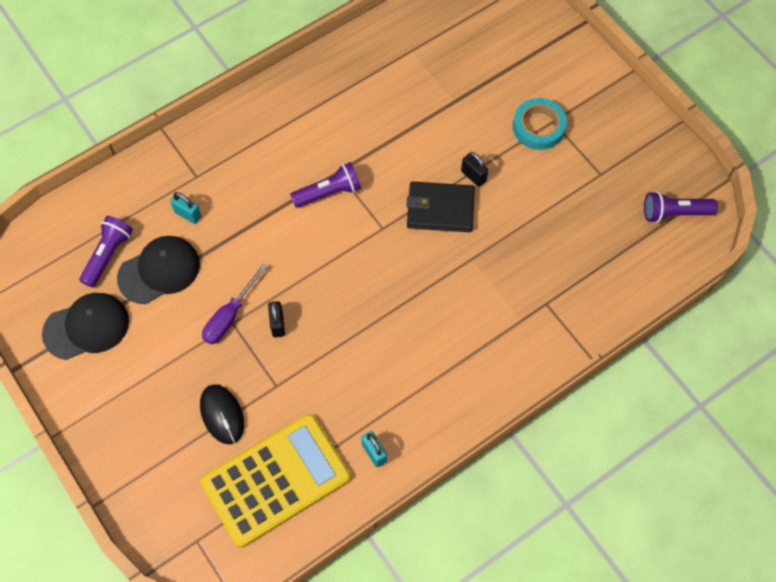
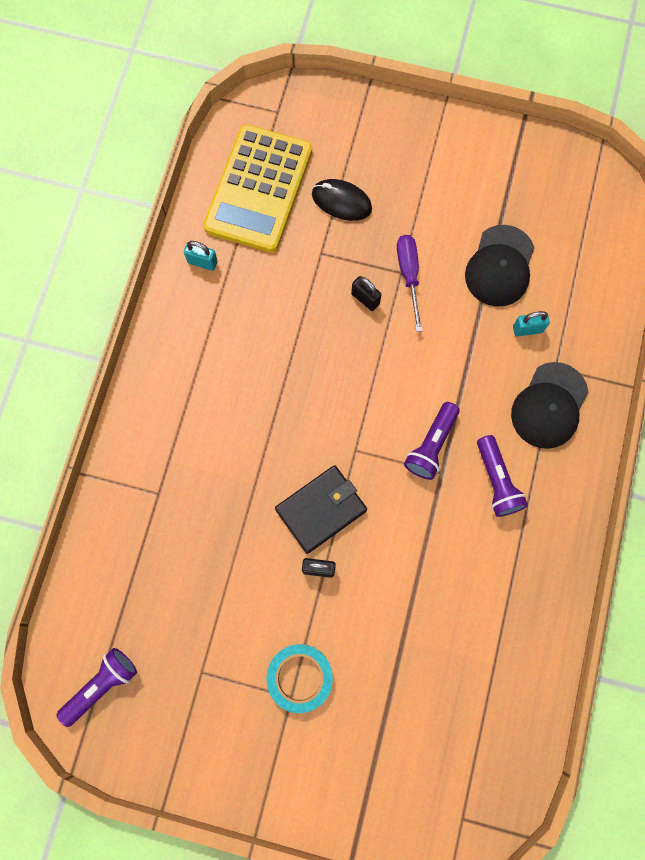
camera: 140 degrees right, 10 degrees up
(86, 327) = (507, 183): black cap -> black cap (549, 406)
(108, 255) = (552, 246): purple flashlight -> purple flashlight (497, 481)

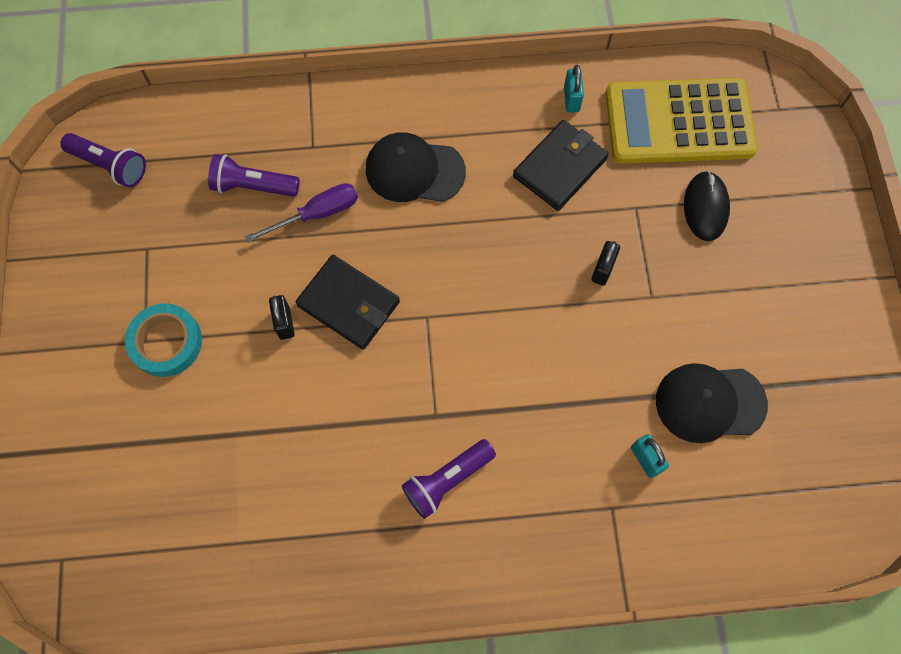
camera: 70 degrees right, 5 degrees down
(262, 296) = (560, 167): none -> black wallet
(409, 275) = (651, 306): purple screwdriver -> purple screwdriver (317, 214)
(431, 445) = (461, 394): purple flashlight -> purple flashlight (253, 186)
(549, 406) = (561, 514): black cap -> black cap (414, 170)

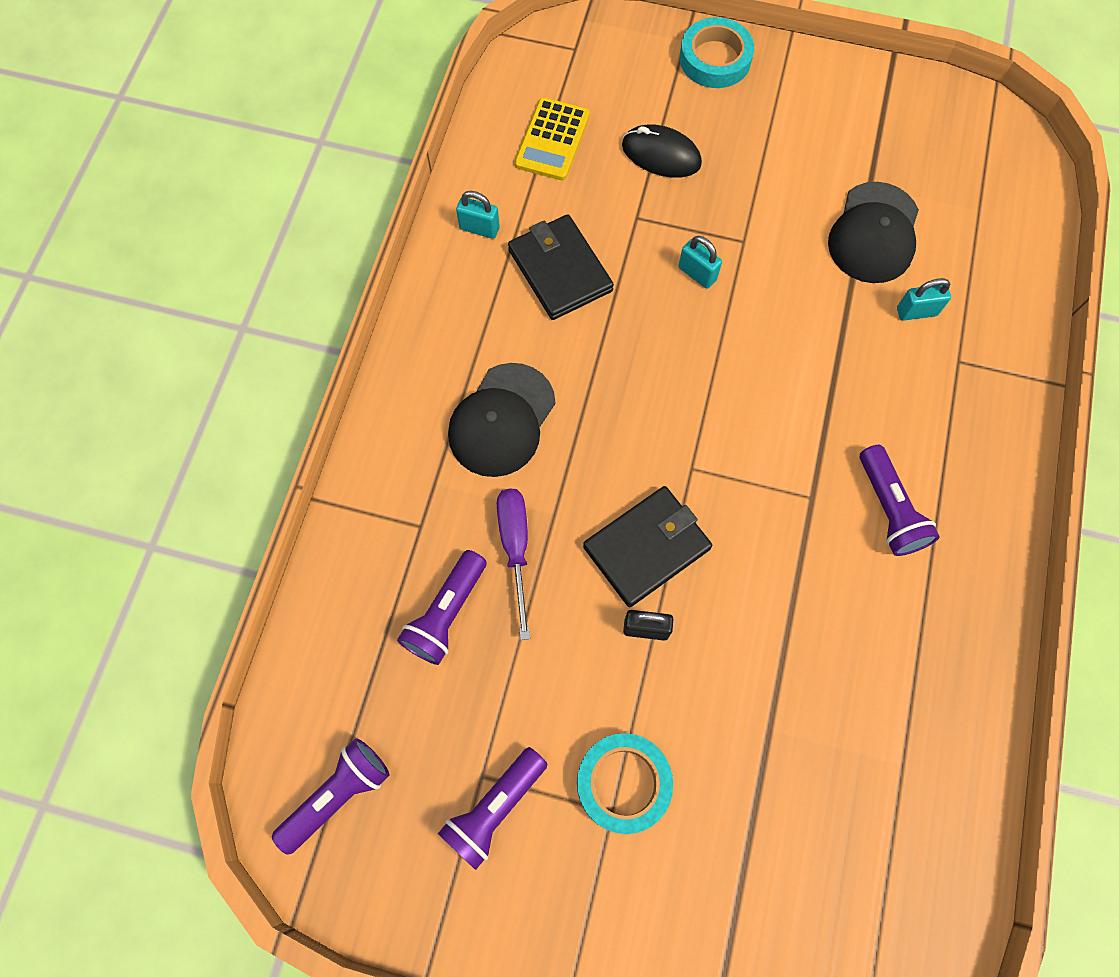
camera: 70 degrees left, 0 degrees up
(126, 264) = (494, 808): none -> purple flashlight
(602, 269) = (697, 274): black padlock -> turquoise padlock
(679, 122) = (552, 140): yellow calculator -> yellow calculator, size x0.54
(828, 220) = (715, 59): none -> turquoise tape

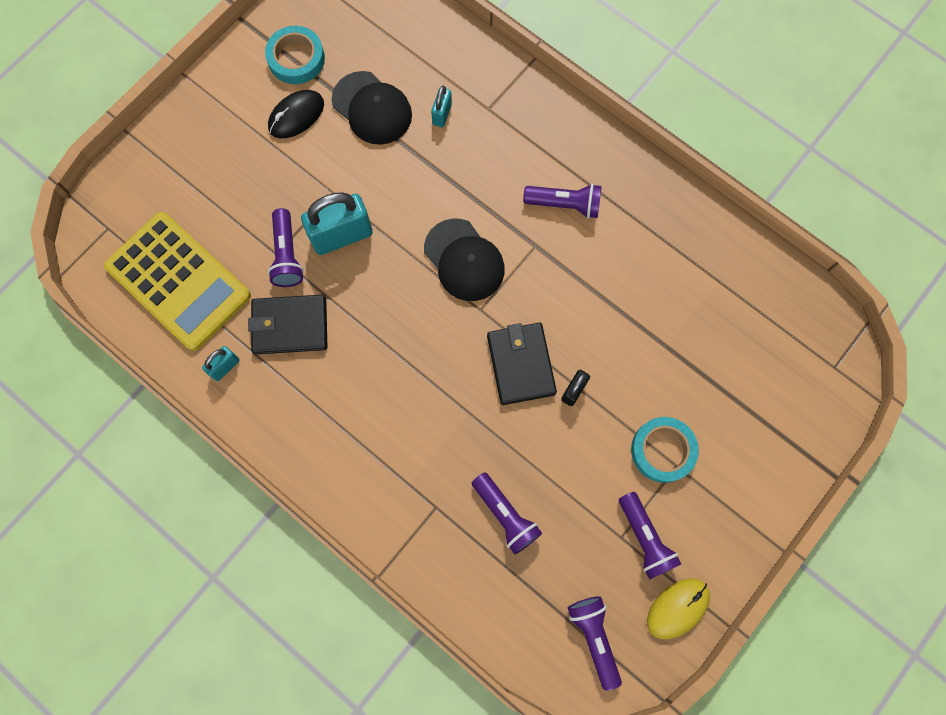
camera: 65 degrees left, 5 degrees up
(420, 894) = (677, 608): none -> yellow mouse
(501, 420) = (385, 418): black cap -> black cap (464, 260)
(515, 548) = (481, 449): purple screwdriver -> none
(552, 140) = (178, 281): yellow calculator -> yellow calculator, size x1.86
(641, 229) = (287, 255): none -> purple flashlight
(661, 155) = (234, 212): black mouse -> black mouse (296, 116)
(697, 274) = (342, 235): turquoise padlock -> turquoise padlock, size x1.99
(715, 59) = (175, 136): turquoise tape -> turquoise tape (296, 59)

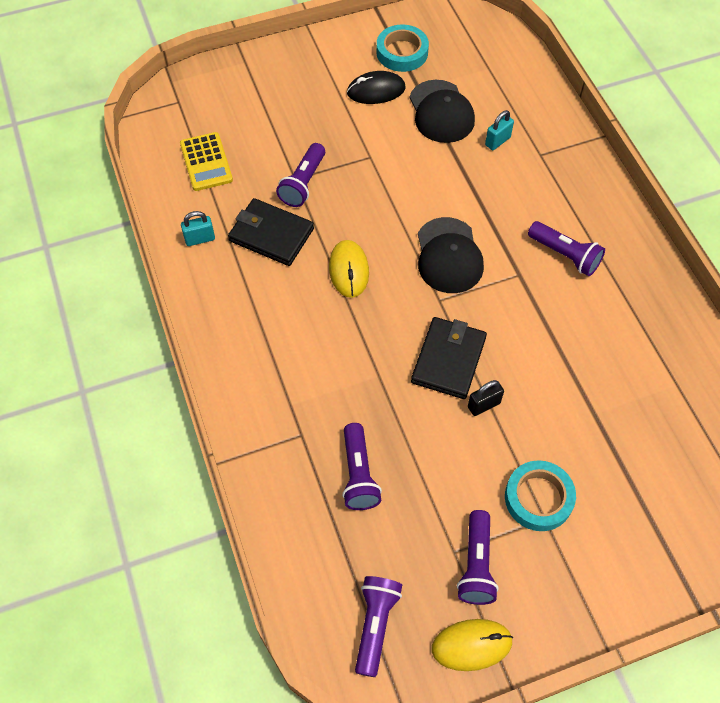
camera: 30 degrees right, 15 degrees down
(178, 281) = (206, 162): yellow calculator -> yellow calculator, size x0.54
(342, 235) = (357, 190): turquoise padlock -> none
(383, 324) = (349, 270): none -> yellow mouse

